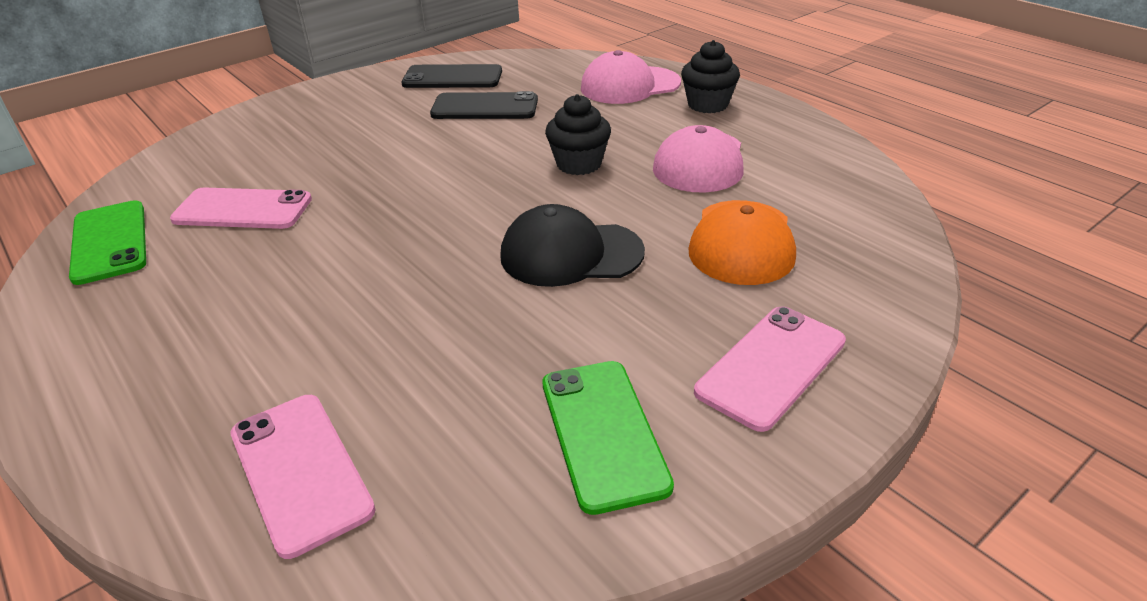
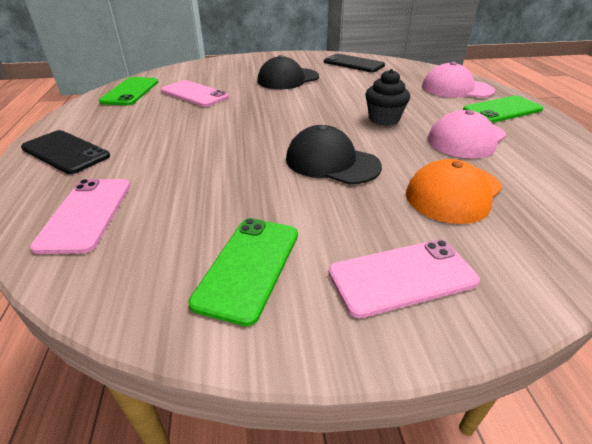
camera: 30 degrees right, 0 degrees up
(376, 135) = (288, 79): none -> black cap
(485, 107) = (357, 80): black phone -> black phone (65, 152)
(707, 105) = (502, 110): black cupcake -> green phone

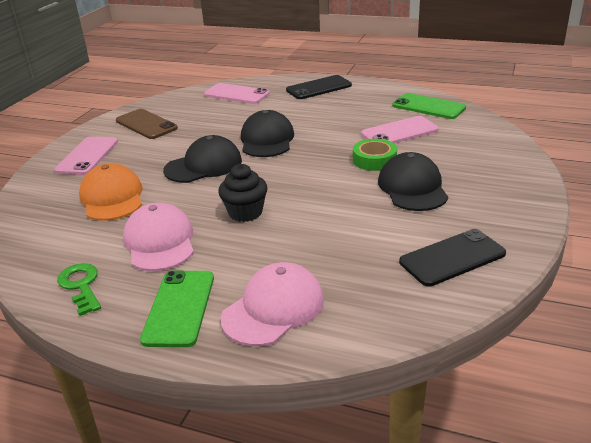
camera: 120 degrees right, 5 degrees down
(245, 145) = (267, 140): none -> black cap
(249, 266) = (146, 124): green phone -> brown phone
(254, 94) = (374, 160): none -> green tape
(555, 148) = (81, 286): none -> green key

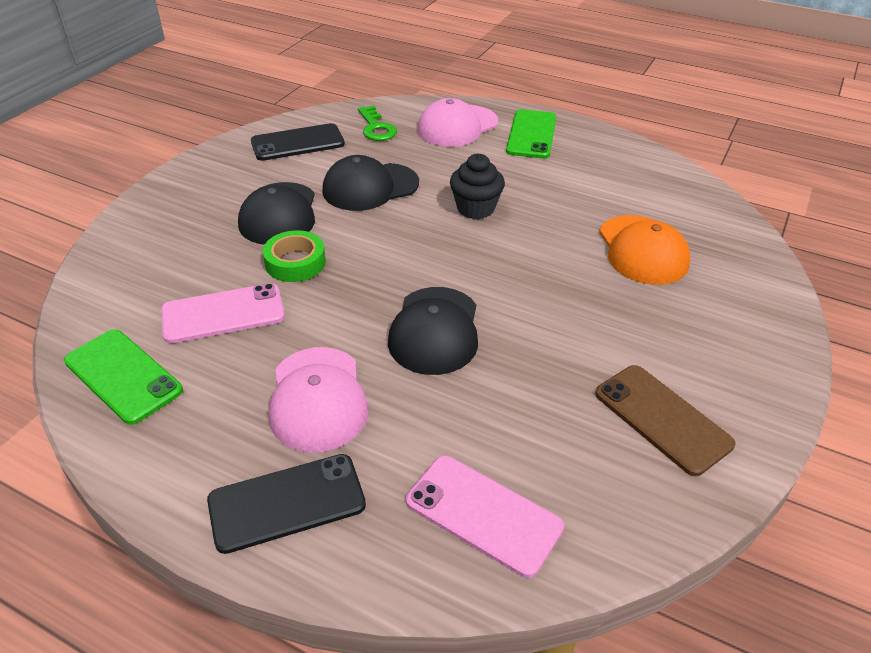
camera: 175 degrees left, 10 degrees up
(81, 286) = (623, 158): green key -> green key (376, 128)
(87, 156) = (727, 340): pink phone -> none
(159, 242) = (564, 188): pink cap -> pink cap (318, 399)
(203, 165) = (532, 288): black cap -> black cap (370, 187)

